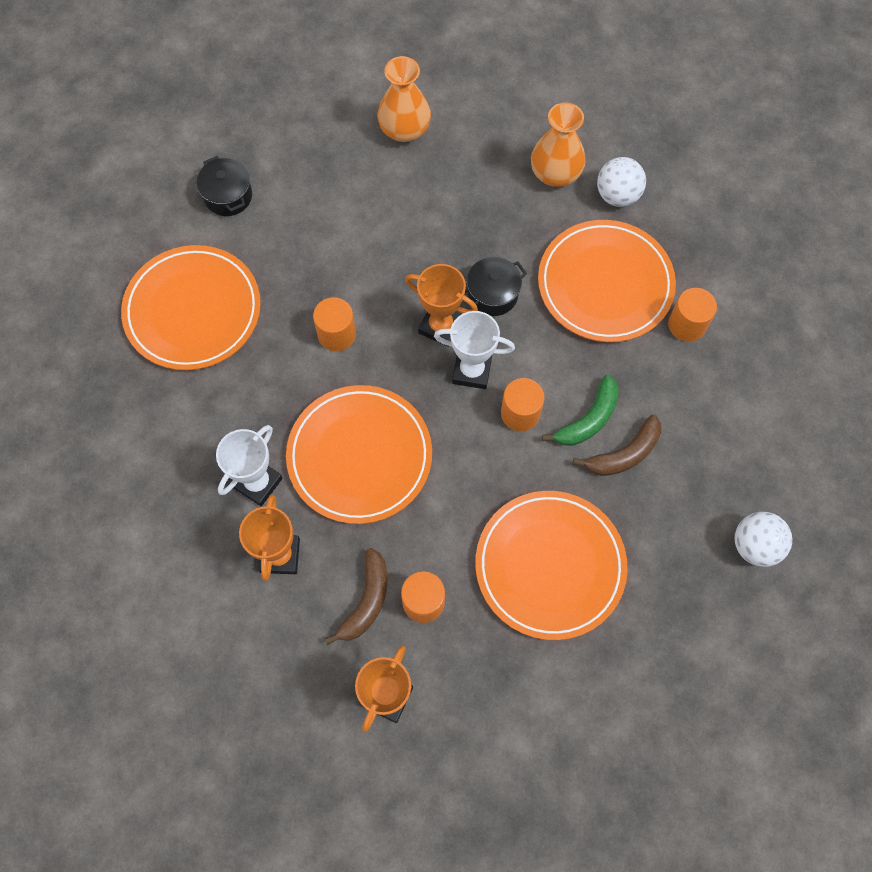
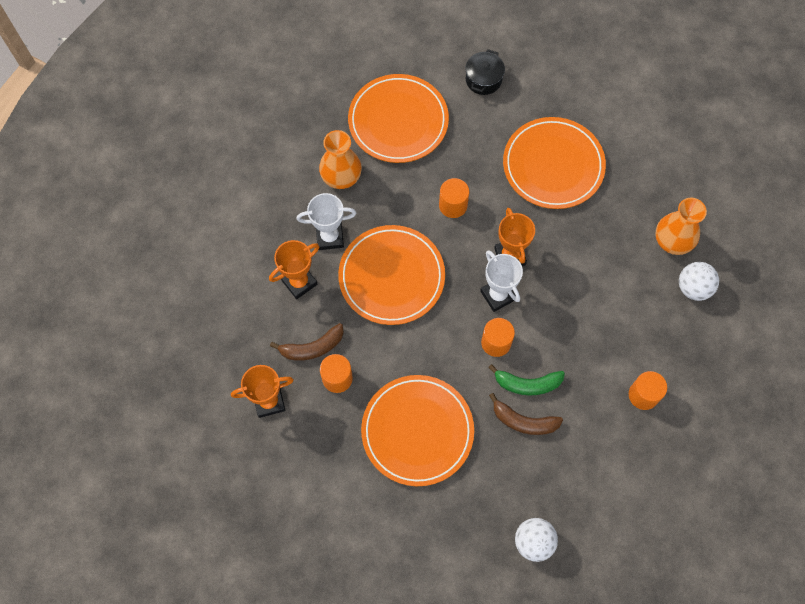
camera: 50 degrees right, 0 degrees up
(404, 129) = (618, 135): orange vase -> orange vase (341, 176)
(492, 294) = (557, 268): black pot -> none
(605, 284) = (625, 326): orange plate -> orange plate (553, 165)

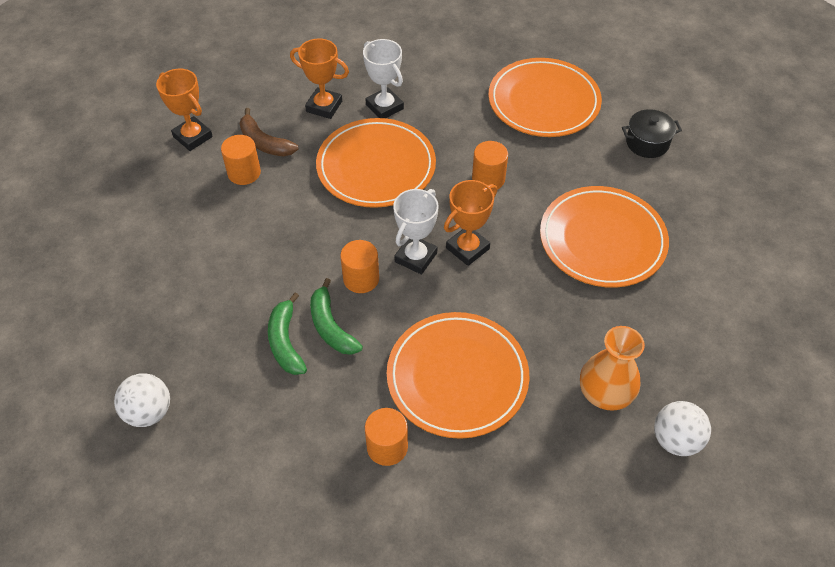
camera: 60 degrees right, 15 degrees down
(341, 176) = (452, 88): orange vase -> none
(417, 431) = (223, 256): orange plate -> orange plate (457, 377)
(523, 421) = (285, 342): brown banana -> green banana
(693, 288) = (561, 442): white ball -> white ball (675, 440)

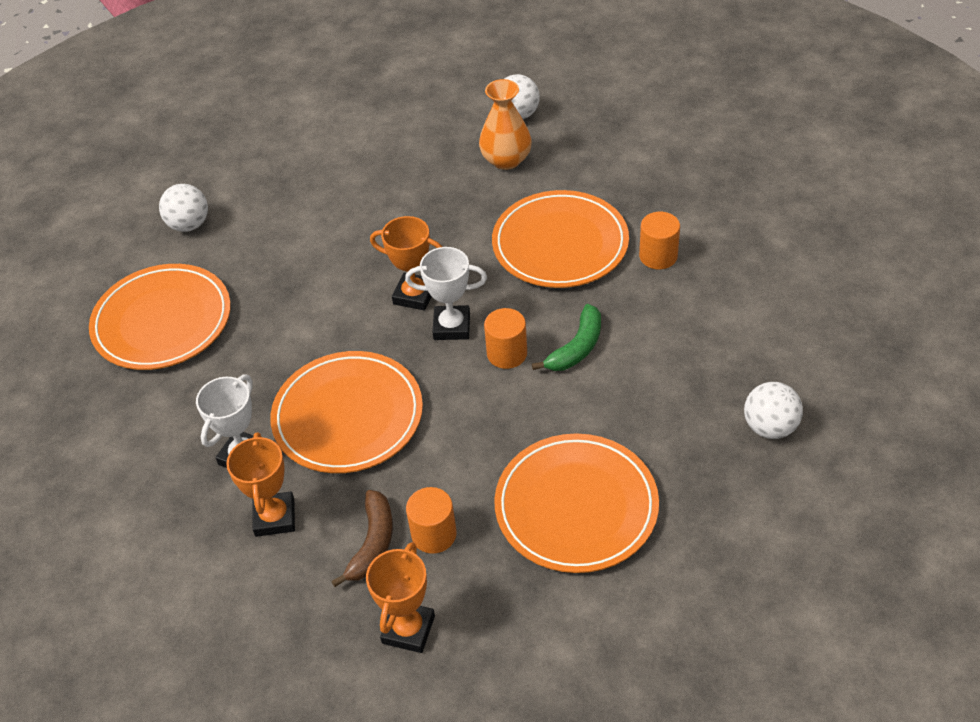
camera: 115 degrees left, 5 degrees down
(285, 342) = (619, 371): green banana -> none
(488, 179) = (311, 318): orange cylinder -> none
(602, 240) = (342, 213): orange plate -> orange plate (576, 506)
(647, 143) = (189, 225): black pot -> white ball

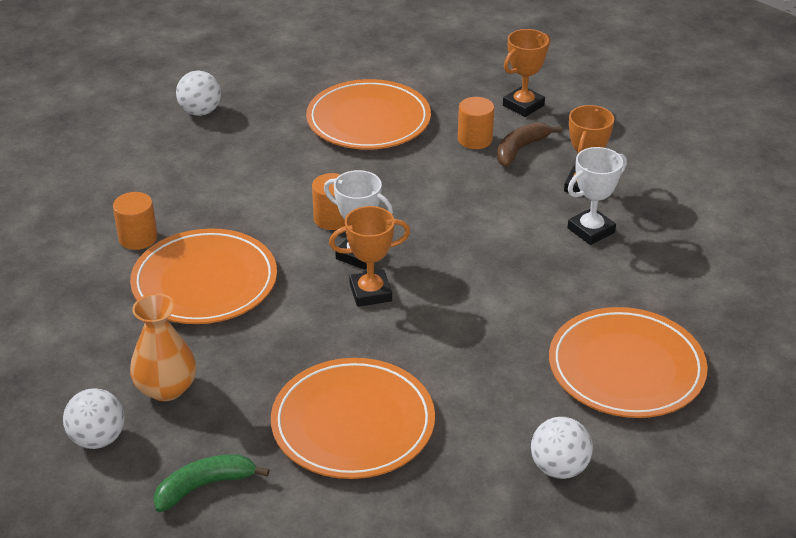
camera: 155 degrees left, 10 degrees down
(348, 416) = (491, 226): orange plate -> orange plate (353, 423)
(414, 295) = (370, 292): orange trophy -> orange trophy turned 60 degrees counterclockwise
(576, 348) = (275, 202): green banana -> green banana (204, 486)

